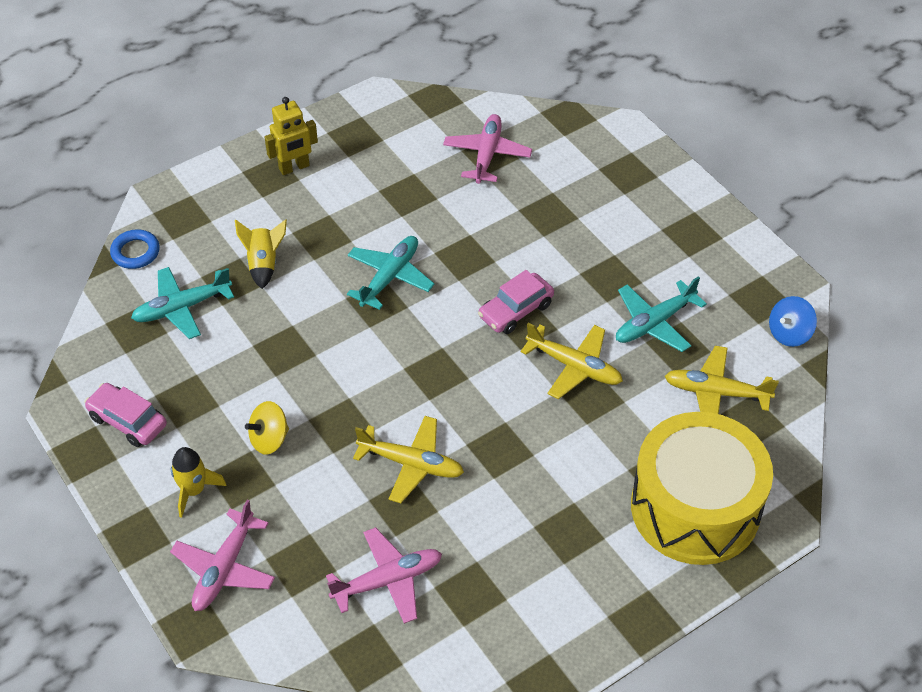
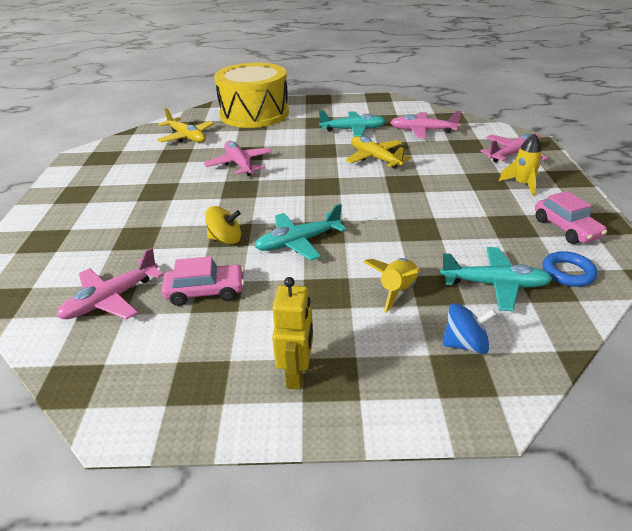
camera: 145 degrees left, 15 degrees down
(135, 252) = (532, 355): blue ring -> blue ring (567, 272)
(269, 439) = (457, 190): yellow spinning top -> yellow spinning top (225, 239)
(294, 167) = (297, 374): yellow robot -> yellow robot turned 90 degrees clockwise
(515, 310) = (237, 196): pink car -> pink car (205, 292)
(574, 367) = (239, 164): yellow plane -> pink plane
(654, 323) = (170, 166): turquoise plane -> turquoise plane (353, 130)
(789, 333) = (116, 143): blue spinning top -> blue spinning top (465, 344)

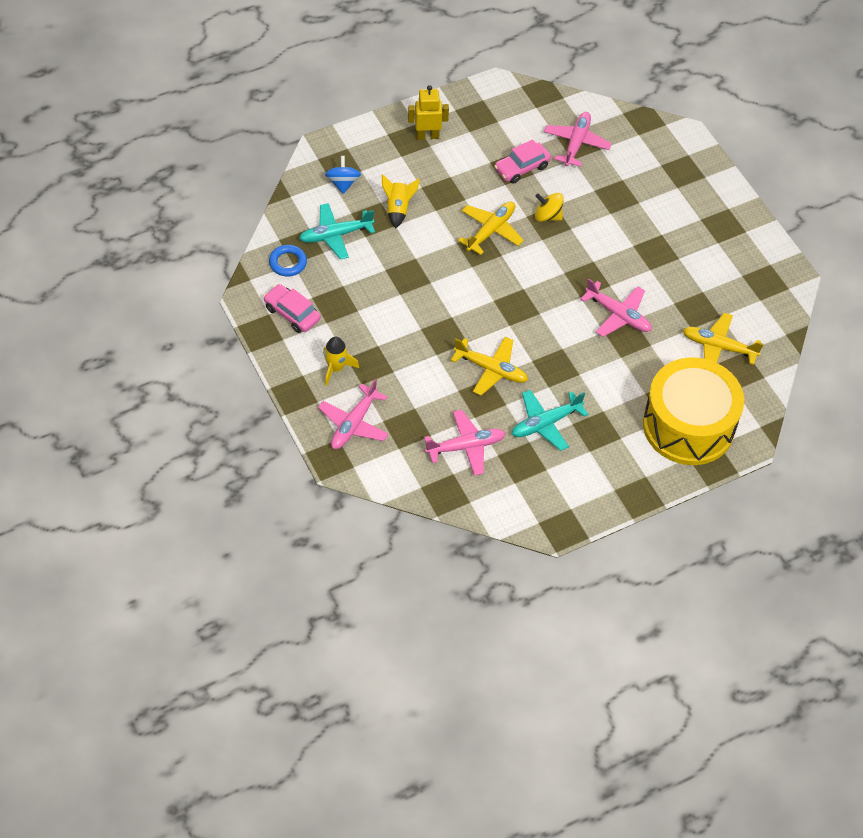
camera: 150 degrees right, 20 degrees up
(225, 239) = (548, 216): yellow spinning top -> yellow spinning top turned 45 degrees clockwise
(297, 374) = (427, 136): yellow robot -> yellow robot turned 105 degrees clockwise
(298, 242) = (491, 231): turquoise plane -> yellow plane
(465, 344) = (343, 183): blue spinning top -> blue spinning top turned 120 degrees clockwise

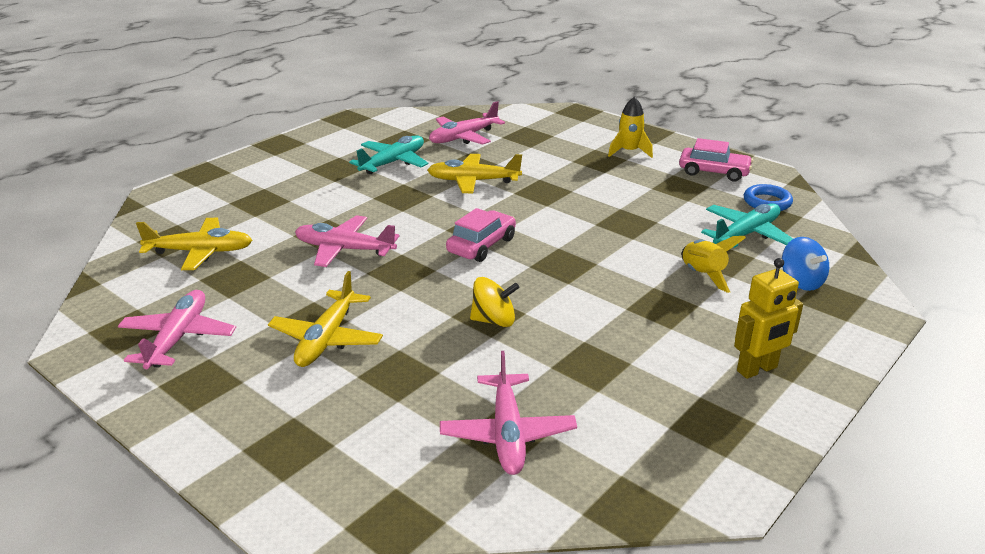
camera: 160 degrees right, 25 degrees down
(354, 424) = (577, 129): pink plane -> pink plane (178, 338)
(491, 231) = (562, 285): yellow plane -> yellow plane (327, 339)
(522, 168) = (575, 369): pink car -> pink car (481, 245)
(688, 425) = (233, 190): yellow drum -> none

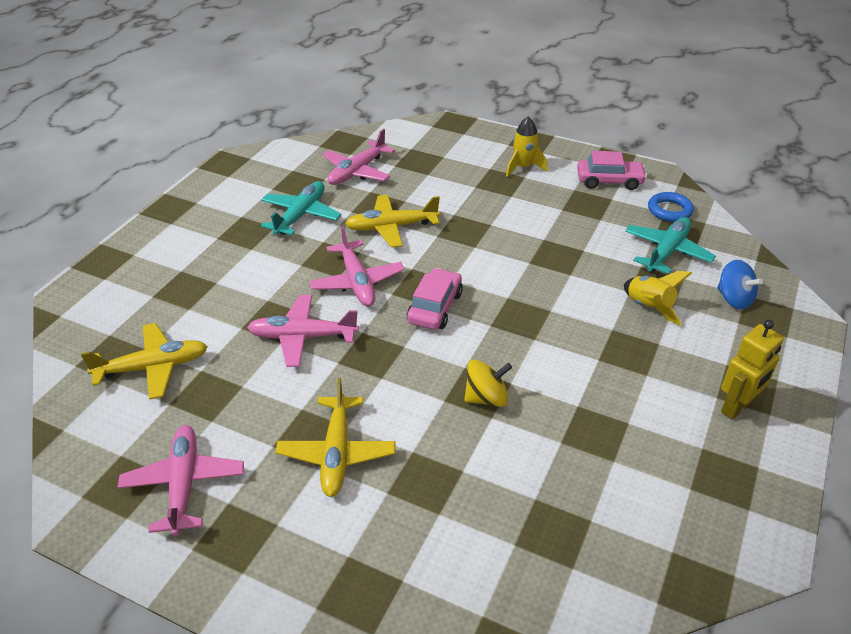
camera: 15 degrees left, 10 degrees up
(507, 434) = (556, 529): pink plane -> pink plane (357, 282)

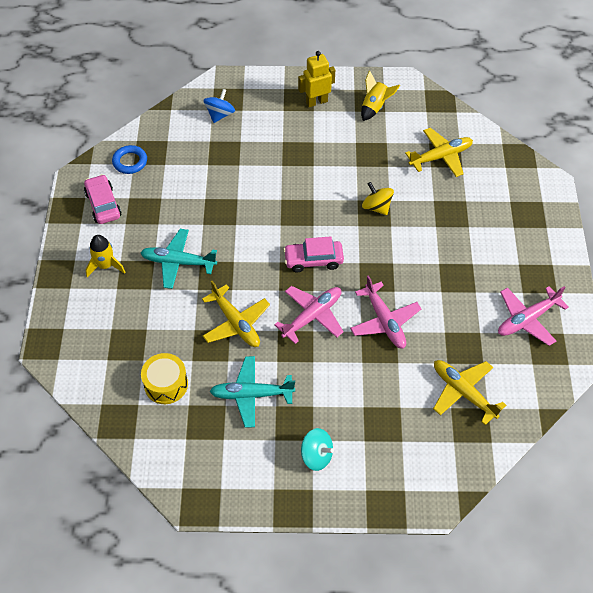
camera: 115 degrees left, 15 degrees up
(199, 235) = (316, 455): none -> turquoise spinning top
(336, 453) = (460, 259): yellow plane -> yellow plane (441, 157)
(357, 171) = (166, 384): pink plane -> yellow drum
(648, 307) = (251, 152): yellow rocket -> yellow rocket (375, 107)
(667, 252) = (184, 154): turquoise plane -> turquoise plane (178, 262)
(737, 407) = (316, 102): yellow robot -> yellow robot turned 45 degrees counterclockwise

